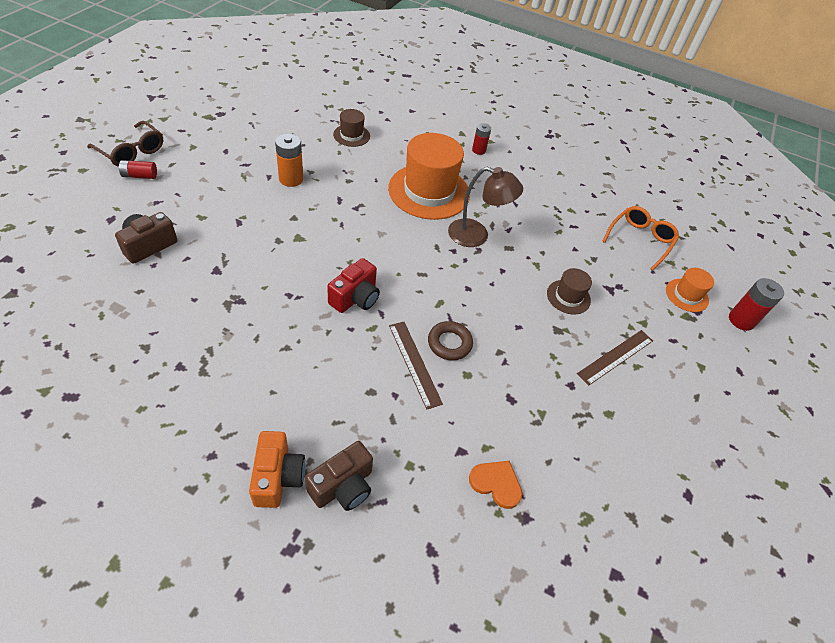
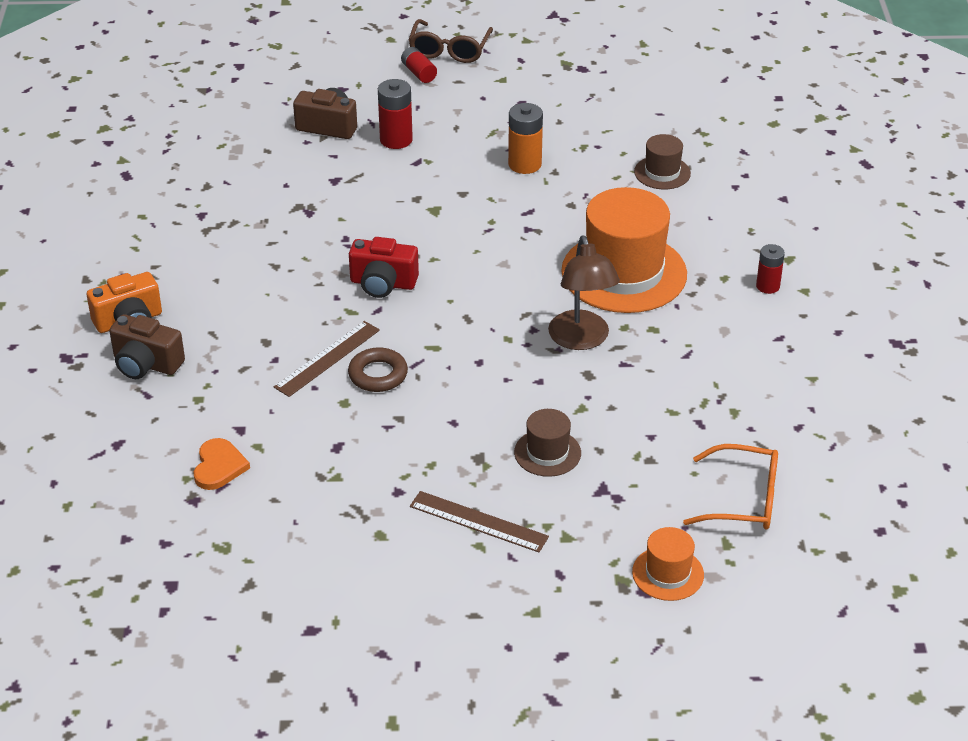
camera: 70 degrees right, 10 degrees down
(741, 320) = (671, 645): red battery -> red battery (396, 140)

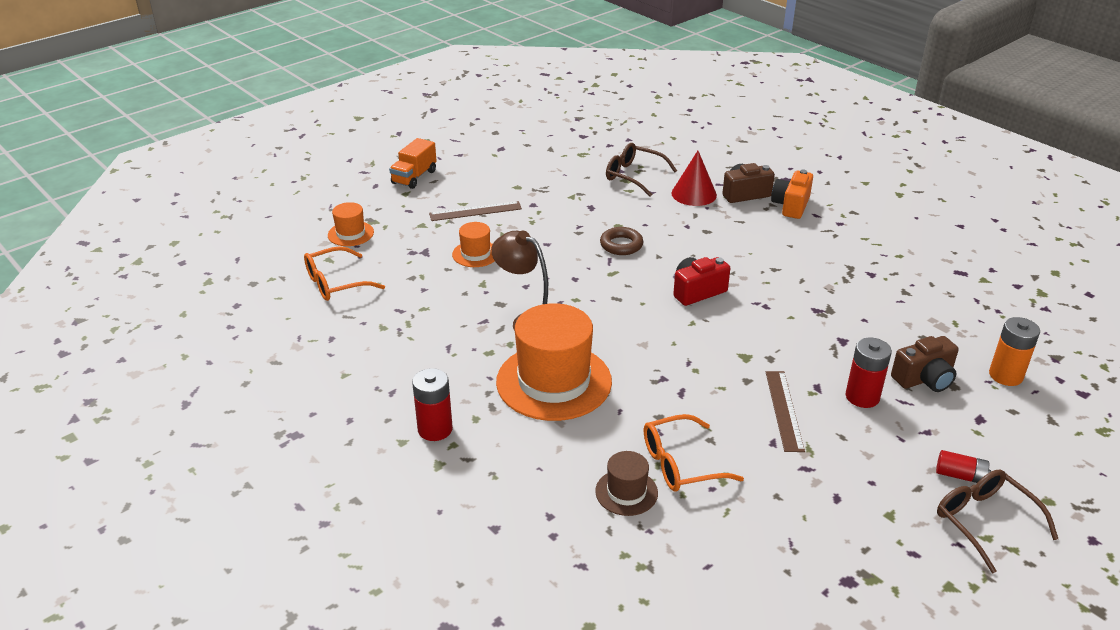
camera: 140 degrees right, 5 degrees down
(198, 397) = (694, 194): none -> red cone
(219, 466) = (633, 176): orange heart -> brown glasses
(327, 358) = (661, 239): brown ruler -> brown ruler (784, 410)
(492, 640) = (414, 177): none -> orange truck
(524, 164) = (741, 432): orange battery -> orange battery (1005, 375)
(547, 453) = (475, 254): brown hat -> orange hat
(599, 169) = (680, 464): none -> orange glasses
(767, 286) = (435, 429): red battery -> red battery, size x1.52

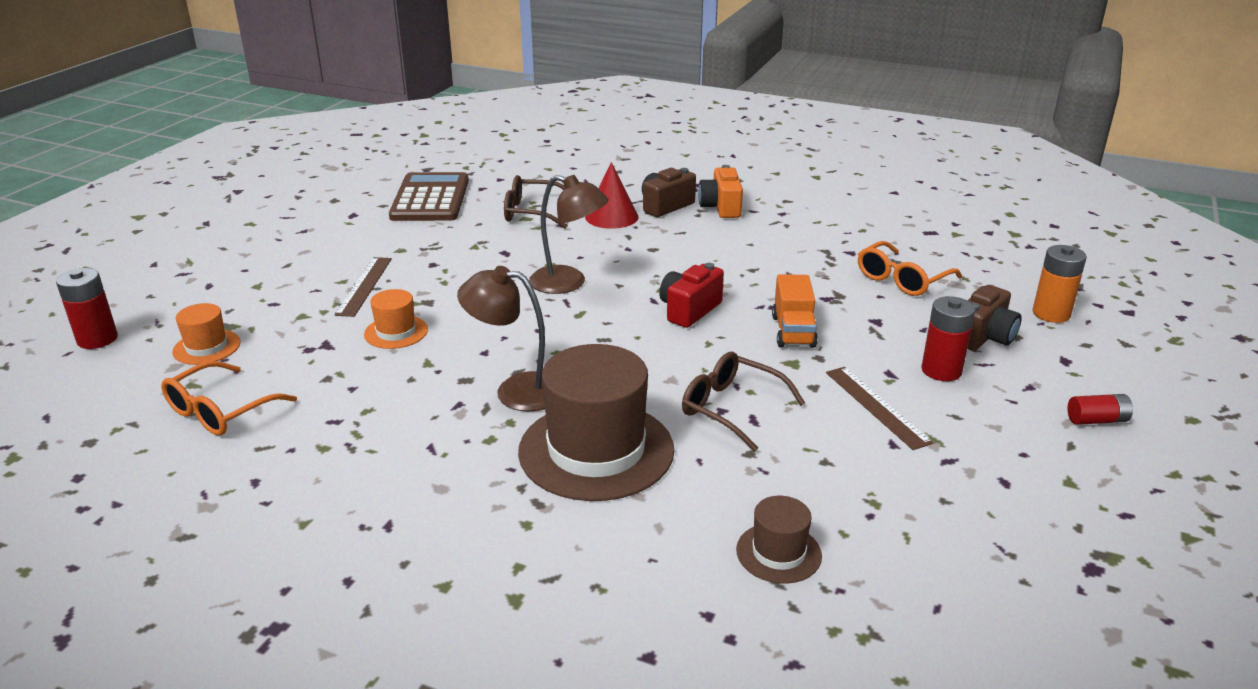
camera: 25 degrees left, 5 degrees down
(414, 177) = (258, 266): orange truck -> orange truck (793, 331)
(435, 429) = (480, 555): red battery -> red battery (97, 339)
(475, 211) = (364, 286): brown ruler -> brown ruler turned 45 degrees counterclockwise
(554, 382) = (596, 450): orange hat -> brown hat
(565, 146) = (430, 198): none -> brown calculator
(621, 245) = (568, 283): brown ring -> brown lamp
(680, 464) = (814, 499): orange glasses -> orange glasses (901, 279)
(984, 521) = (1158, 458): brown glasses -> brown glasses (731, 408)

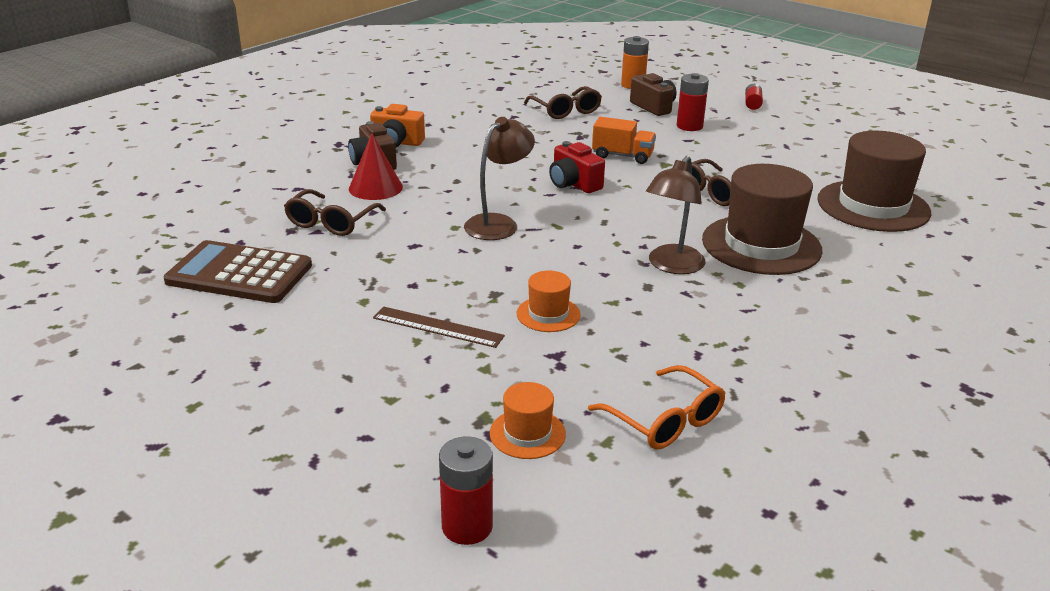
camera: 75 degrees left, 0 degrees up
(778, 553) = (873, 206): brown hat -> brown hat, size x2.08
(876, 406) = (726, 151): brown ruler -> none
(901, 279) = (566, 111): orange glasses -> brown glasses

